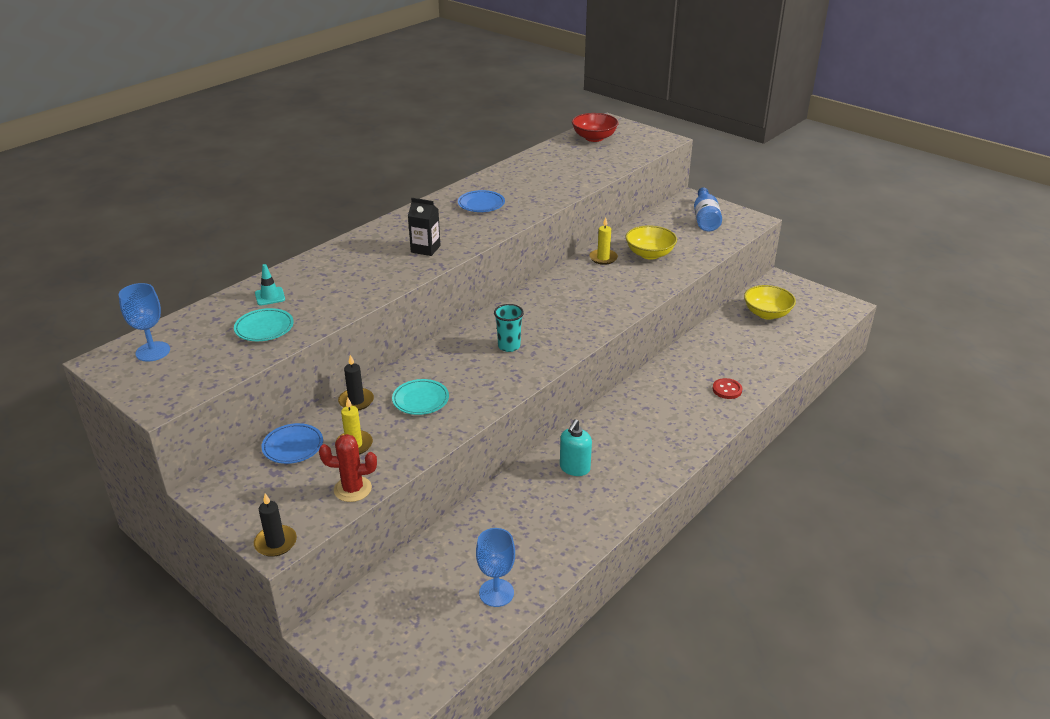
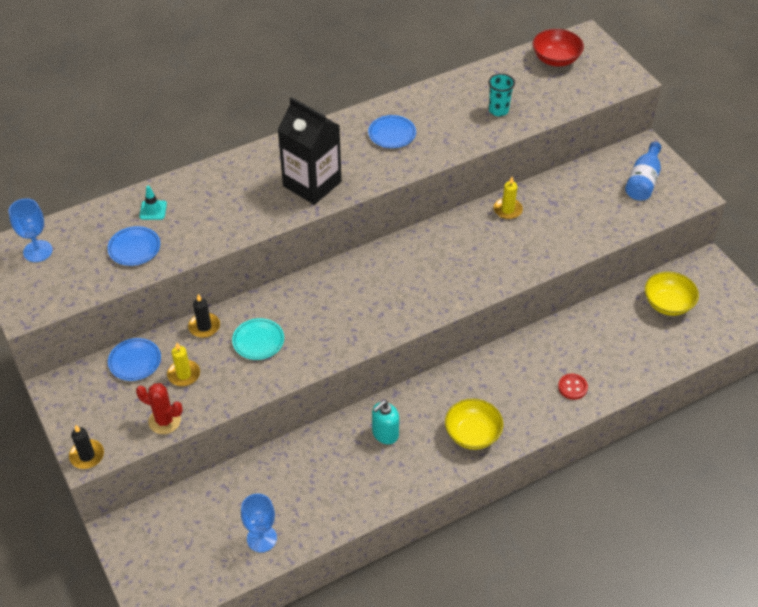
camera: 20 degrees right, 15 degrees up
(264, 328) = (134, 248): turquoise plate -> blue plate
(425, 249) = (312, 184): black carton -> black carton, size x1.90
(509, 346) = (363, 300): turquoise cup -> turquoise cup (498, 110)
(649, 254) = (557, 216): yellow bowl -> yellow bowl (472, 434)

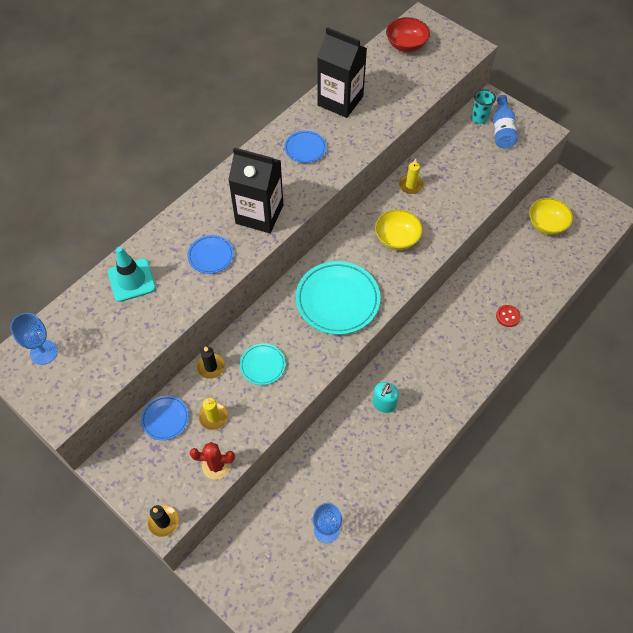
camera: 20 degrees left, 10 degrees up
(134, 248) = (132, 322): blue plate -> blue plate (211, 256)
(153, 210) = (131, 280): turquoise traffic cone -> turquoise traffic cone, size x1.80
(369, 301) = (337, 300): none -> turquoise plate
(453, 97) = (340, 101): none -> black carton
(472, 434) = (450, 381): yellow bowl -> yellow bowl (397, 238)
(498, 110) = (382, 103): turquoise cup -> turquoise cup (479, 118)

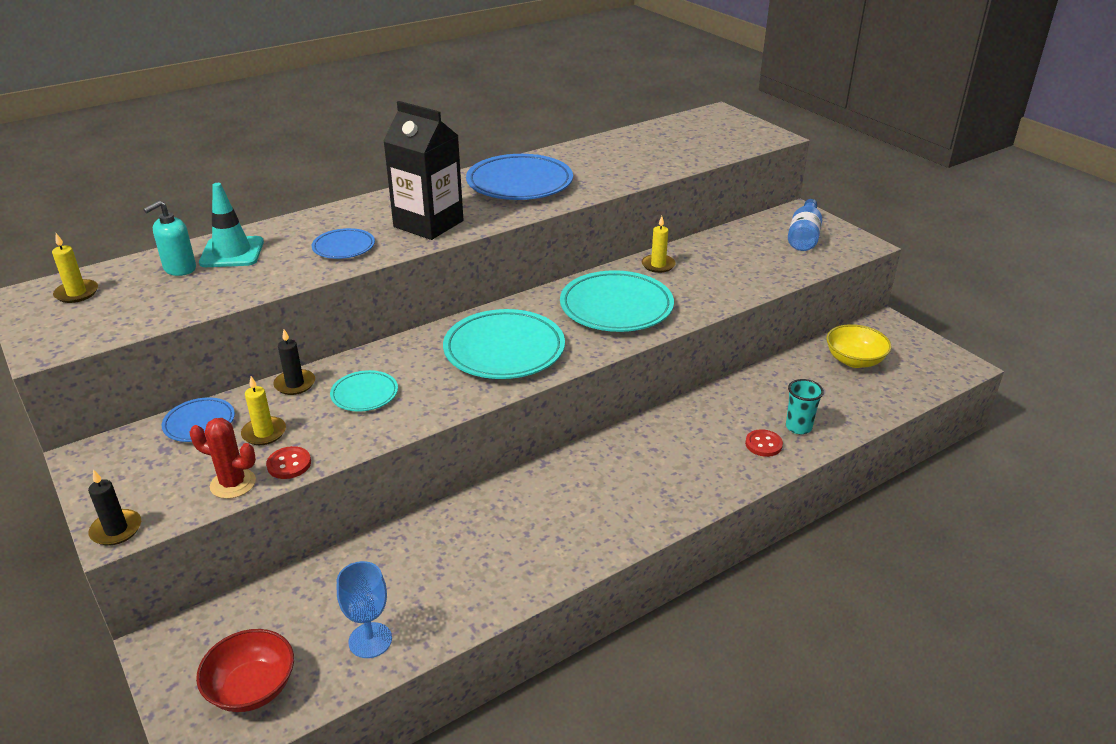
camera: 15 degrees right, 25 degrees down
(44, 352) = (77, 293): blue goblet -> yellow candle
(243, 440) = (289, 464): none -> red button
(305, 148) = (519, 183): blue plate -> blue plate, size x1.93
(340, 101) = (585, 155): black carton -> none
(384, 404) = (534, 506): turquoise soap dispenser -> turquoise soap dispenser (179, 269)
(397, 238) = (616, 307): yellow bowl -> turquoise plate
(406, 45) = (691, 127): red bowl -> red bowl (252, 688)
(479, 118) = (776, 223): turquoise cup -> turquoise cup (798, 427)

